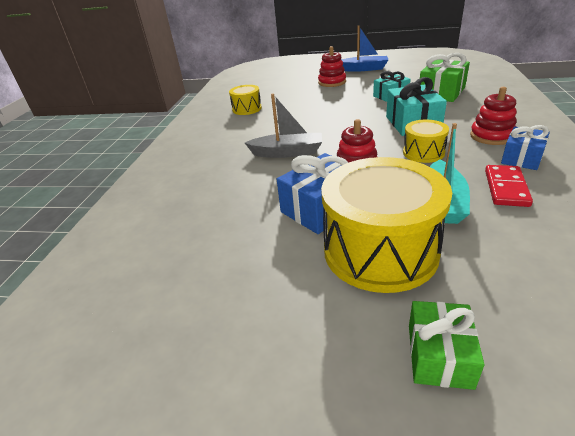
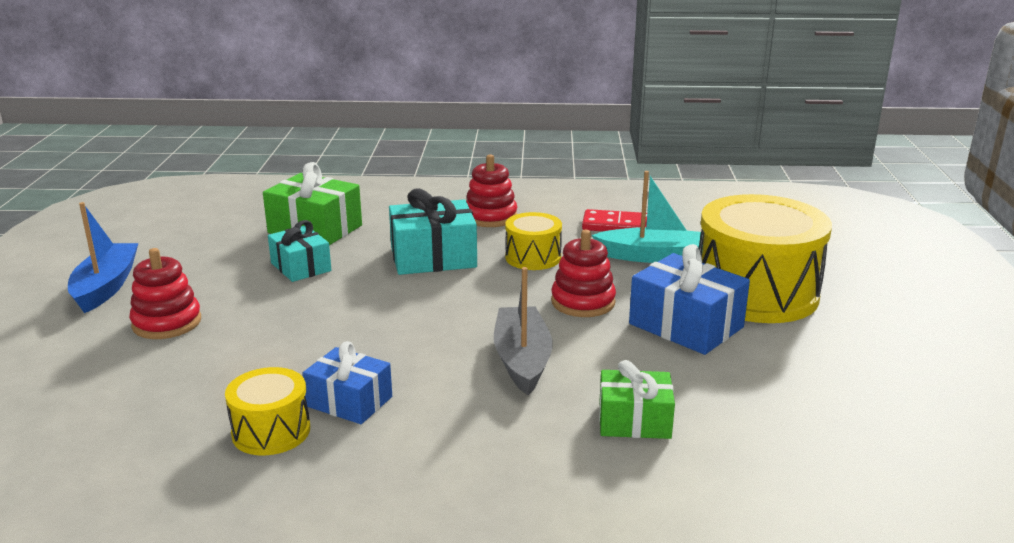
camera: 100 degrees left, 10 degrees down
(439, 355) = (871, 276): green gift -> green gift (634, 421)
(521, 158) = (551, 211): blue gift -> blue gift (349, 401)

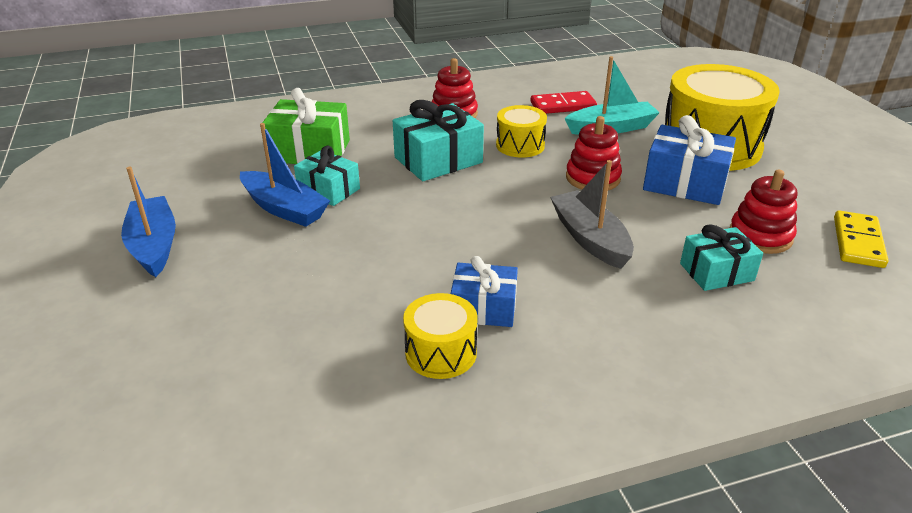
camera: 20 degrees left, 10 degrees up
(167, 323) = (249, 270): red stacking toy -> red stacking toy (760, 236)
(245, 276) = (284, 208): none -> blue boat
(634, 421) = (716, 272): green gift -> turquoise gift
(845, 426) = (858, 242): none -> yellow domino

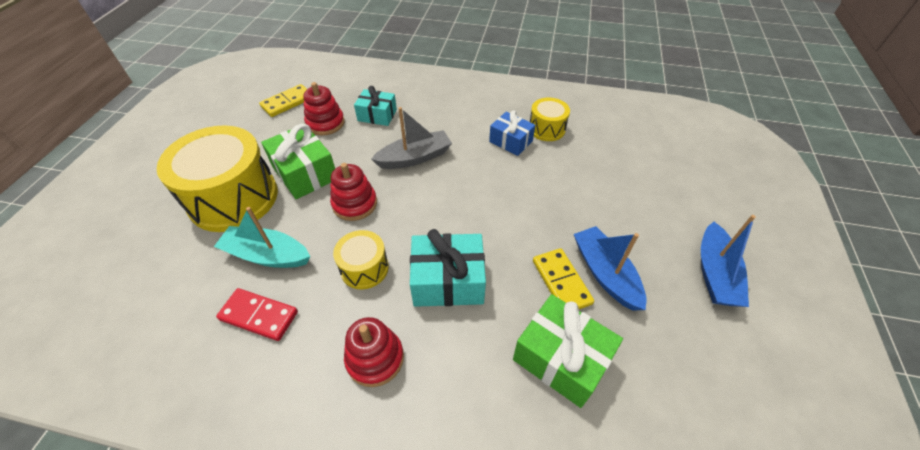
camera: 150 degrees left, 15 degrees up
(328, 190) = (561, 282): turquoise gift -> yellow domino
(590, 239) = (415, 158): grey boat -> grey boat turned 120 degrees counterclockwise
(685, 183) = (305, 173): blue gift -> green gift

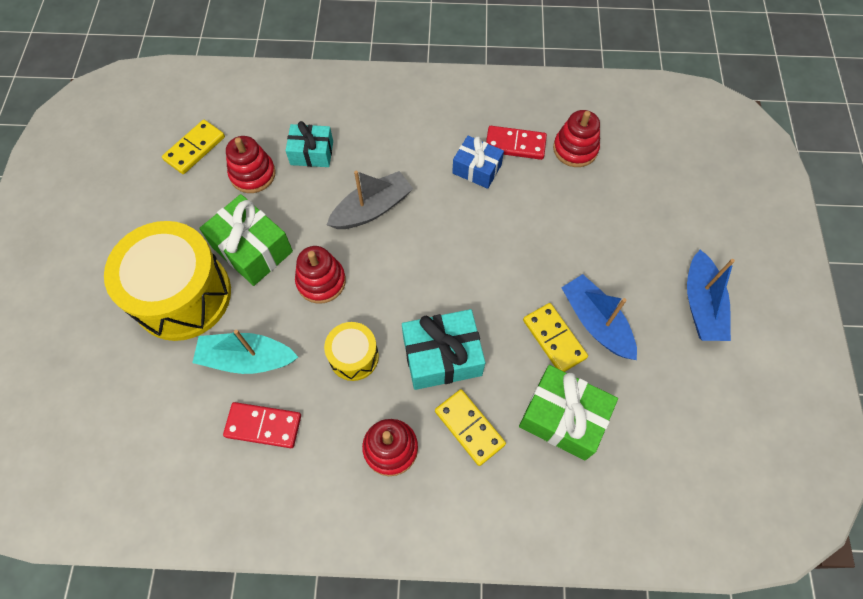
camera: 10 degrees left, 15 degrees up
(460, 352) = (469, 428): none -> yellow domino
(546, 129) = (515, 145): yellow drum -> red domino
(598, 137) = (575, 149): none -> red stacking toy

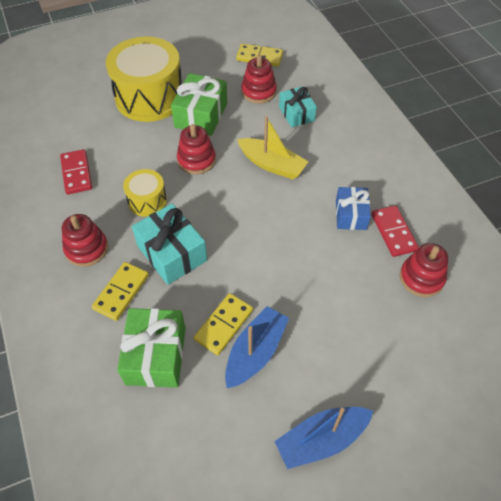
camera: 65 degrees right, 10 degrees down
(247, 358) = (120, 146): turquoise boat -> none
(372, 209) = (272, 164): grey boat -> yellow boat

